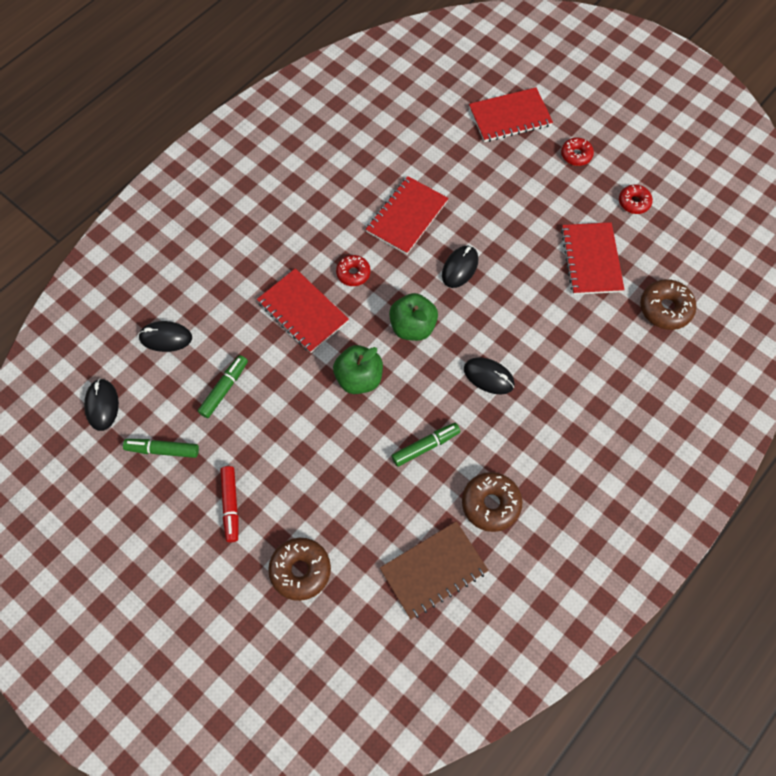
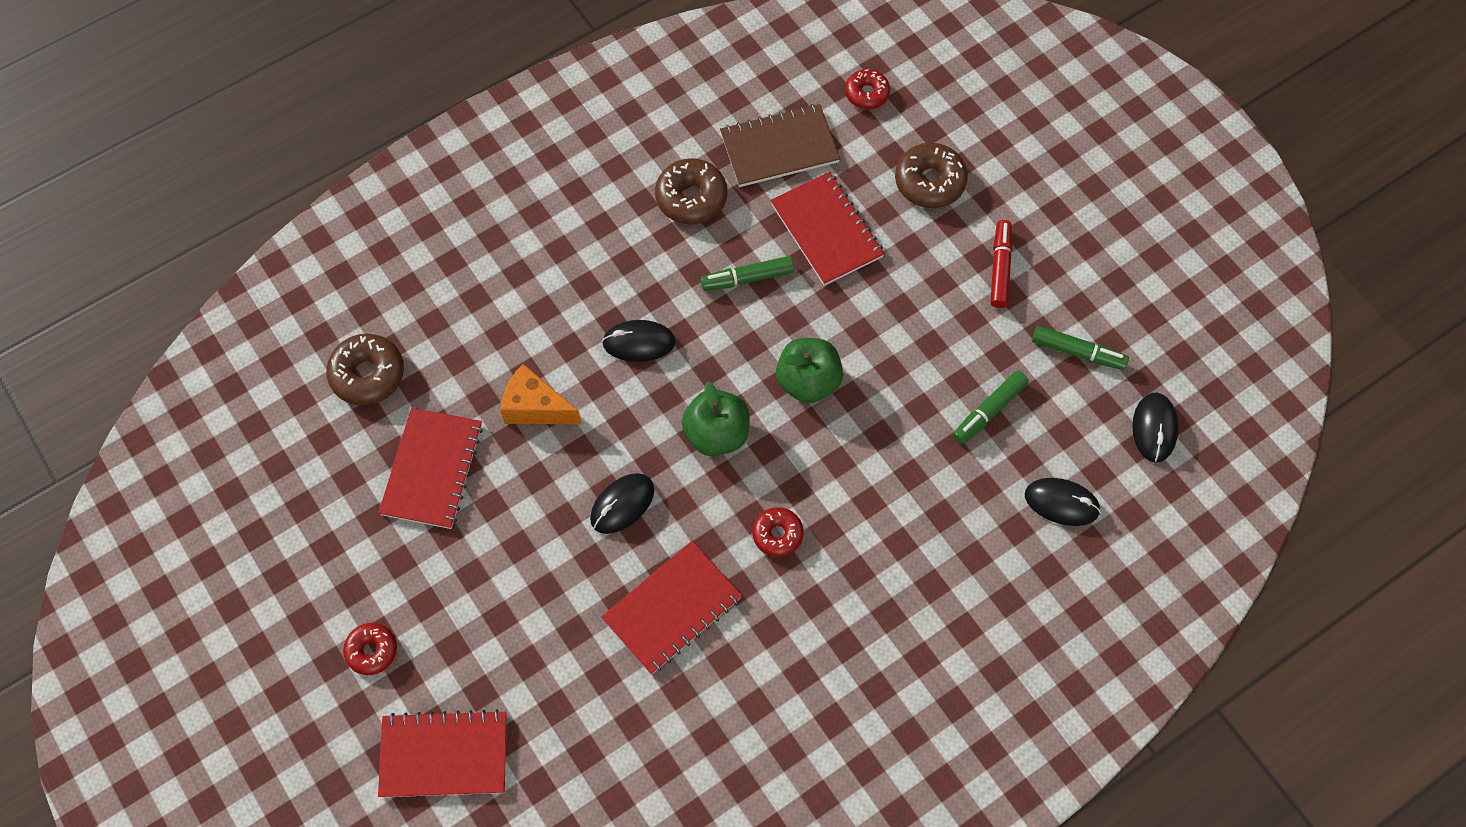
camera: 165 degrees left, 0 degrees up
(303, 312) = (863, 493): red notebook -> red notebook (827, 230)
(488, 377) = (639, 342): black mouse -> black mouse turned 45 degrees counterclockwise
(542, 315) = (536, 407): none -> orange cheese
(634, 202) = (326, 544): red donut -> red donut (867, 93)

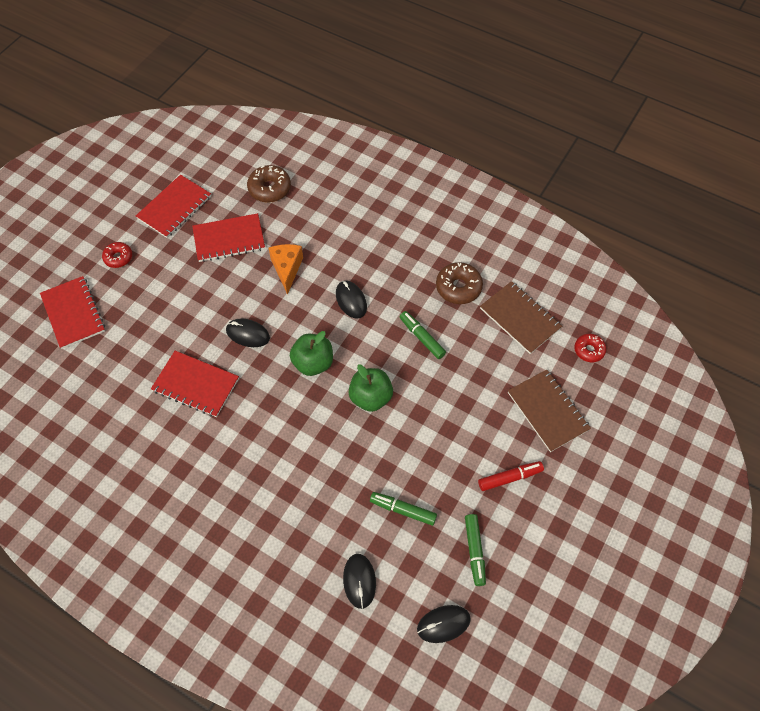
camera: 65 degrees right, 5 degrees down
(777, 534) = (264, 421): red donut -> none
(827, 230) = (478, 366): red notebook -> red notebook (174, 208)
(929, 182) = (548, 411): brown donut -> brown notebook

